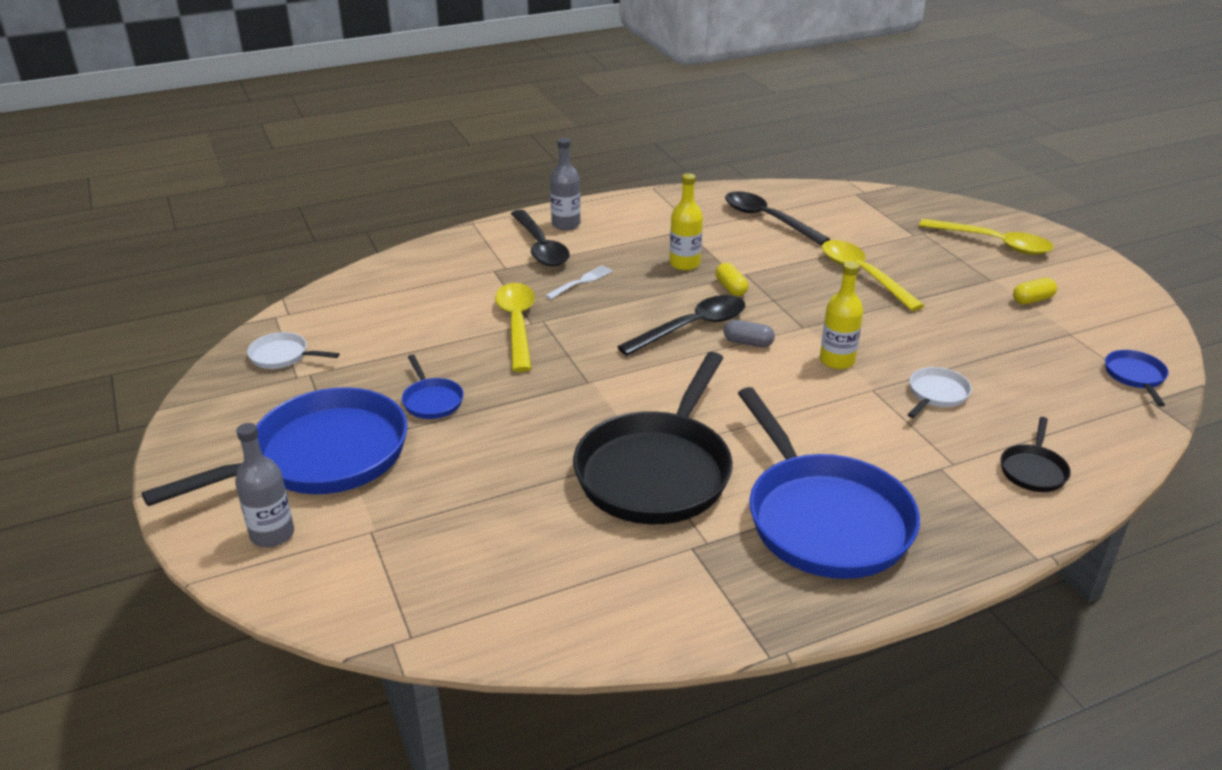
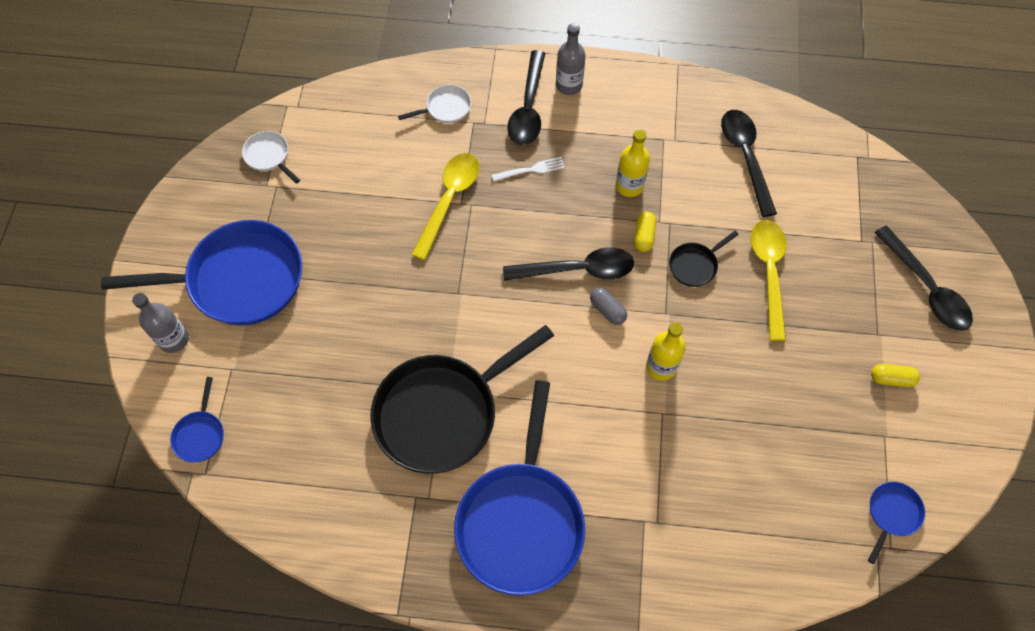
camera: 30 degrees right, 30 degrees up
(432, 401) = (339, 258): blue pan -> blue pan (200, 434)
(936, 394) = (708, 445): white pan -> white pan (445, 108)
(994, 243) = (926, 288): yellow spoon -> black spoon
(1033, 470) = (711, 562): black pan -> black pan (695, 265)

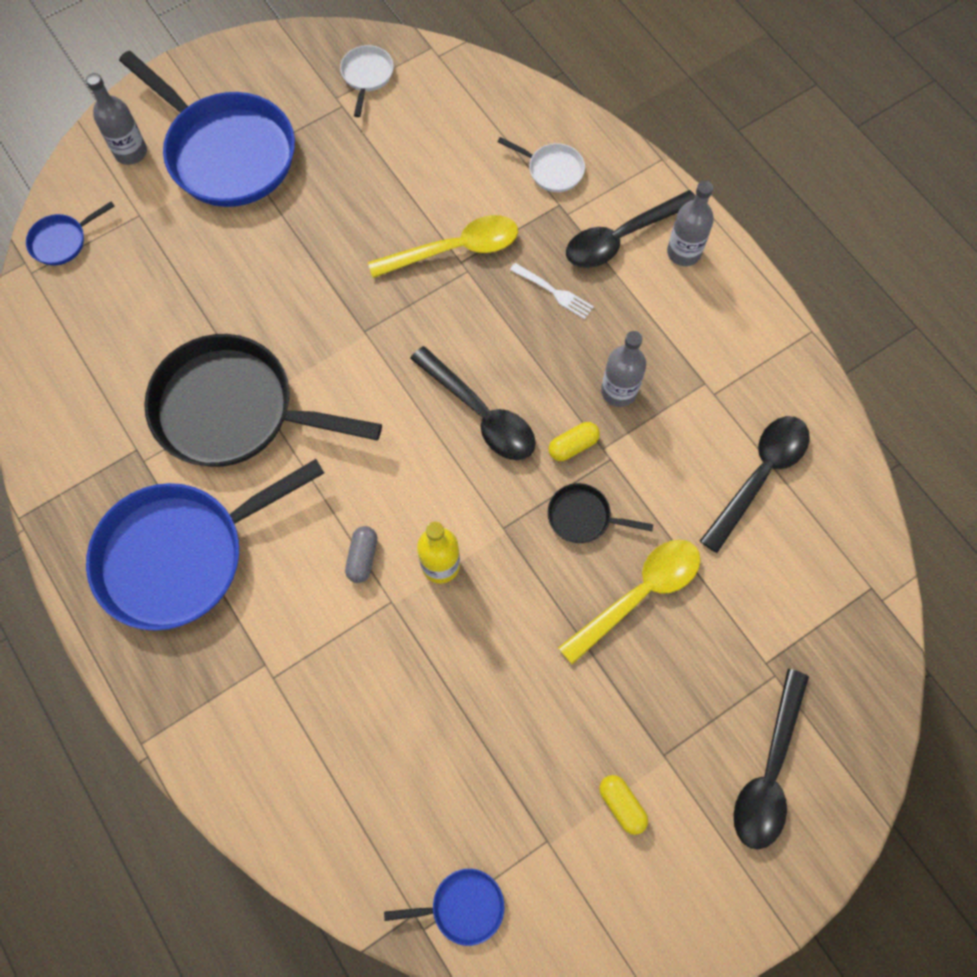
camera: 50 degrees right, 5 degrees up
(607, 310) = (460, 472): grey capsule -> grey capsule (362, 557)
(629, 186) = (619, 391): yellow bottle -> grey bottle

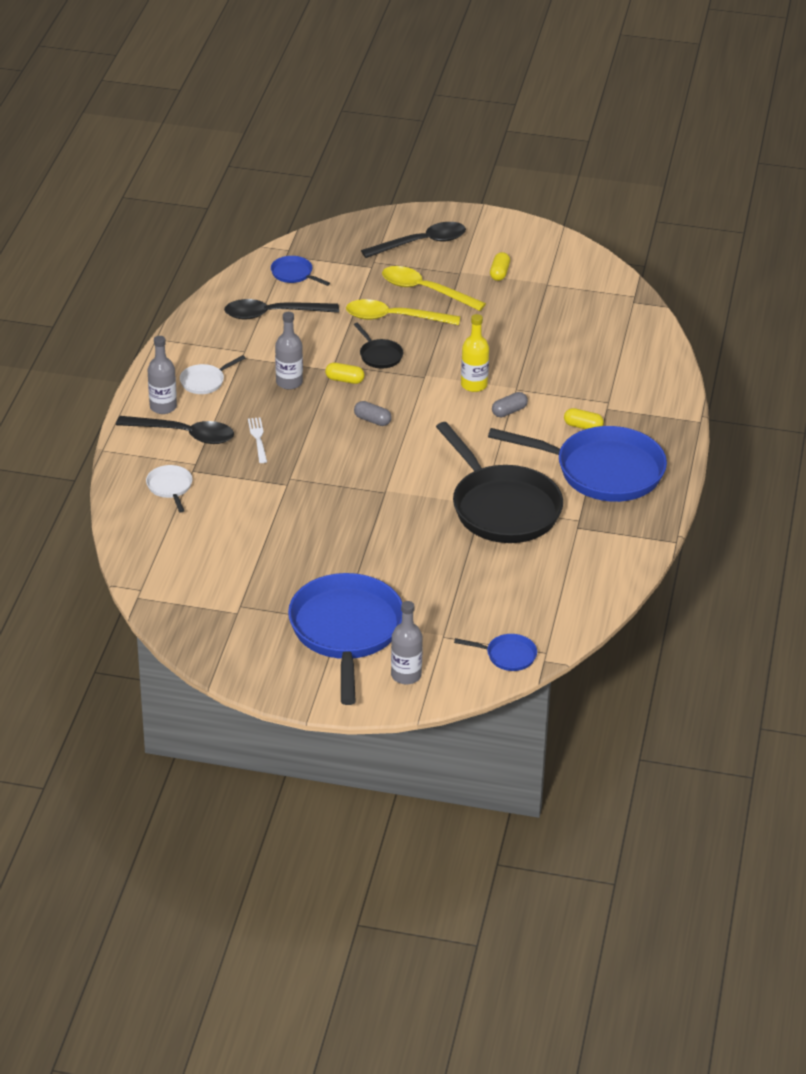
camera: 135 degrees left, 30 degrees down
(263, 608) = (583, 426): none -> yellow capsule
(367, 76) = (201, 610): white pan -> white pan (205, 381)
(455, 249) = (281, 491): yellow spoon -> yellow spoon (425, 290)
(463, 906) = (609, 291): blue pan -> blue pan (294, 274)
(481, 414) = (372, 420): black spoon -> grey capsule

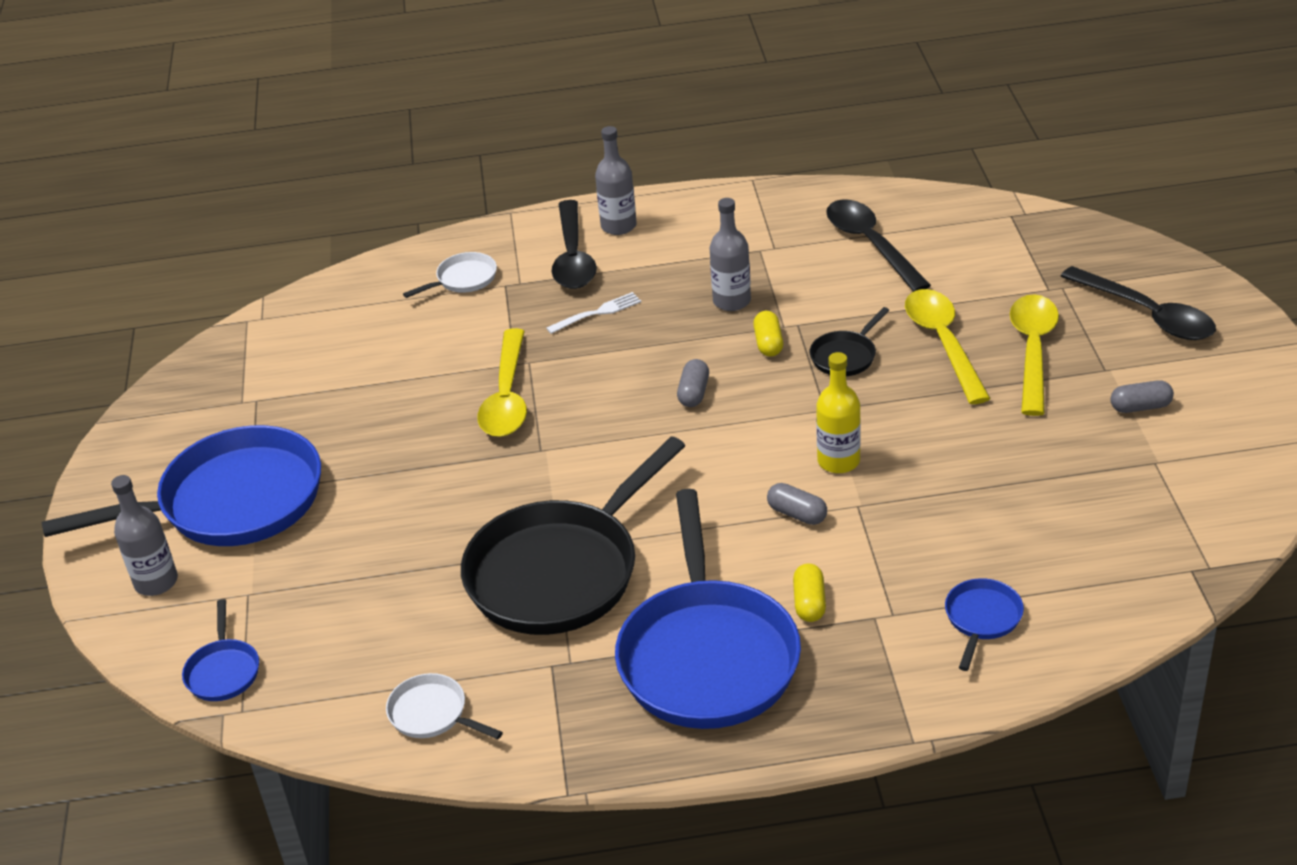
camera: 75 degrees right, 0 degrees up
(205, 381) = (689, 239): white pan -> white pan (432, 714)
(294, 274) = (973, 234): blue pan -> blue pan (982, 619)
(321, 495) = (507, 397): none -> yellow spoon
(499, 273) = (1140, 407): yellow capsule -> grey capsule

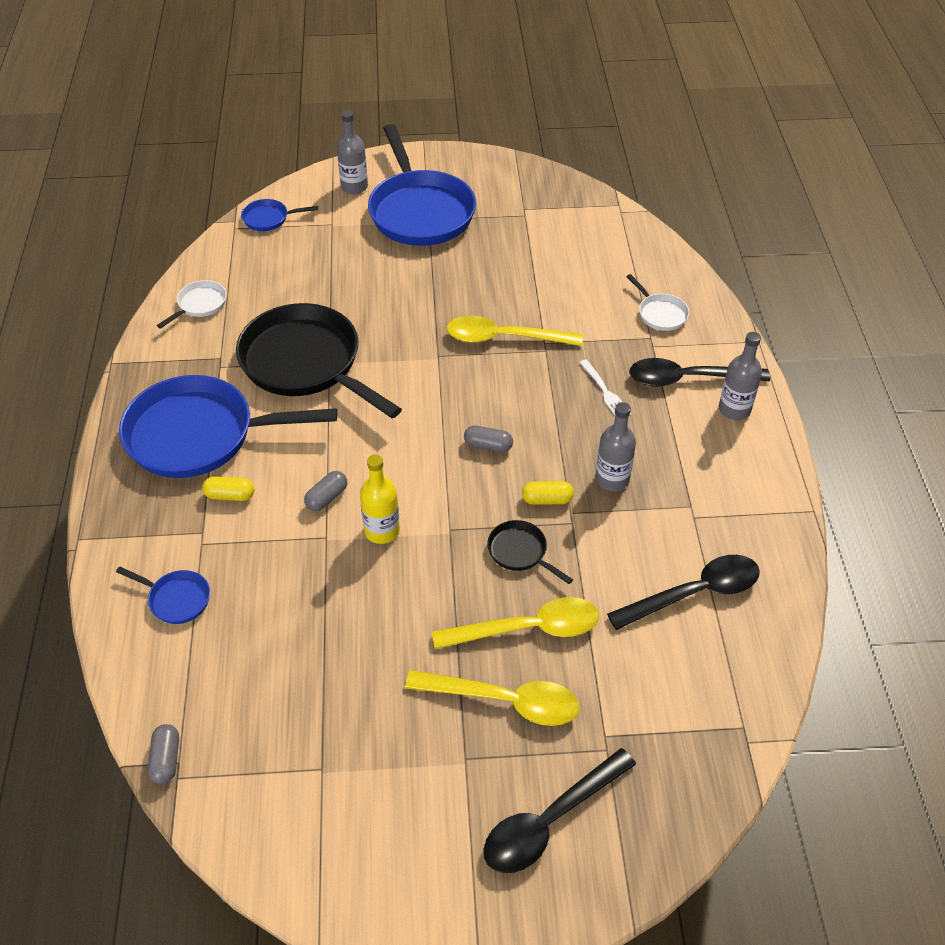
camera: 90 degrees right, 10 degrees up
(1140, 407) = (402, 776): grey capsule -> grey capsule (166, 759)

